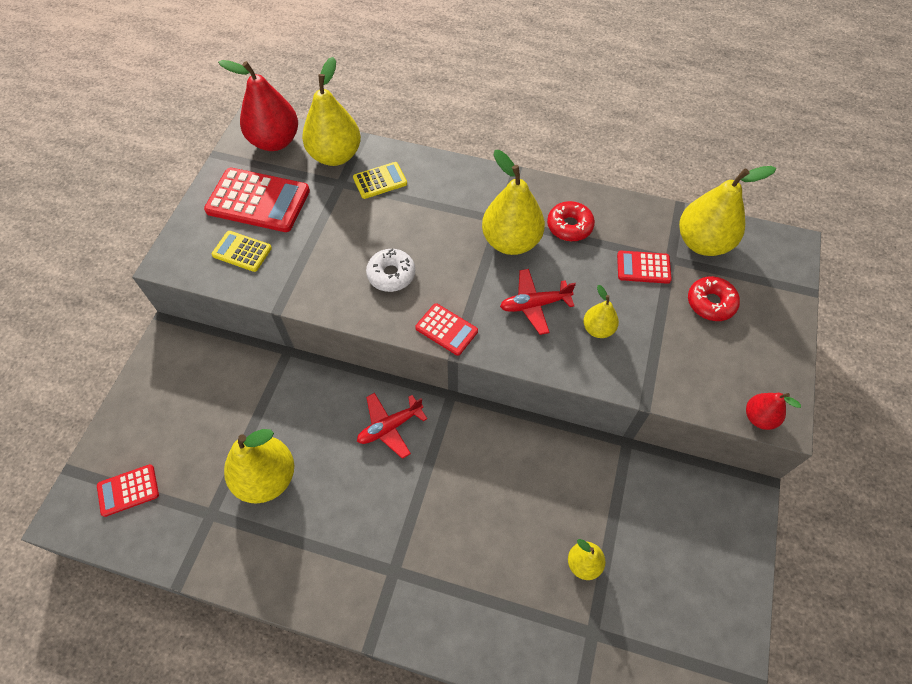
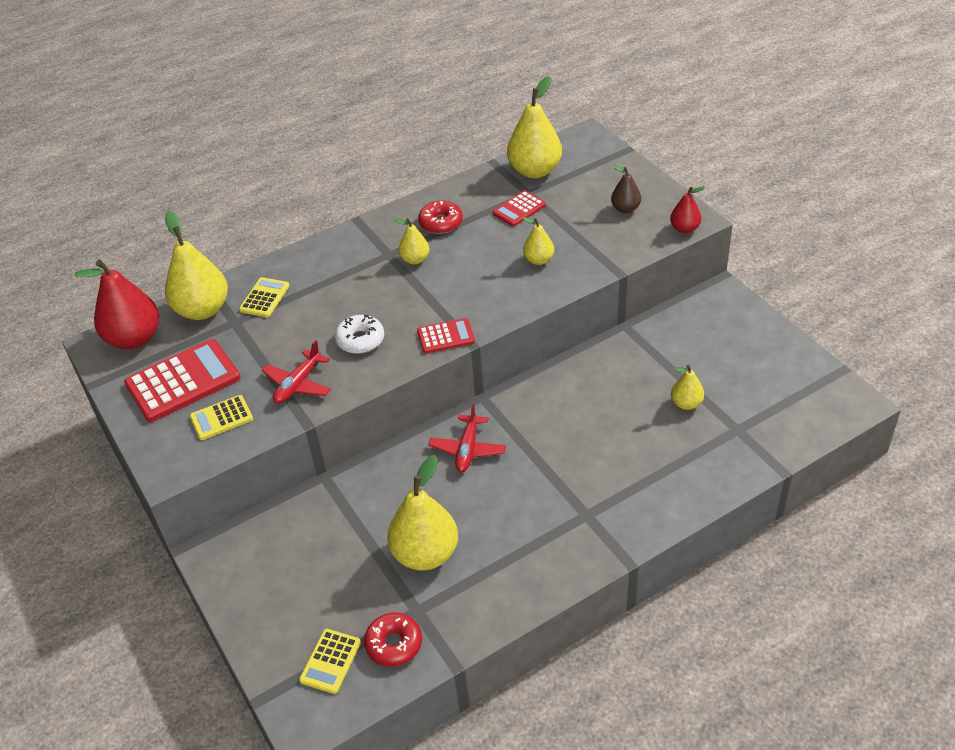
camera: 45 degrees left, 15 degrees down
(128, 490) = (330, 661): red calculator -> yellow calculator
(511, 241) = (415, 259): yellow pear -> yellow pear, size x0.52
(534, 305) = (482, 279): red plane -> red plane (298, 384)
(710, 303) = (583, 196): red donut -> red donut (394, 644)
(732, 348) = (625, 209): none -> brown pear

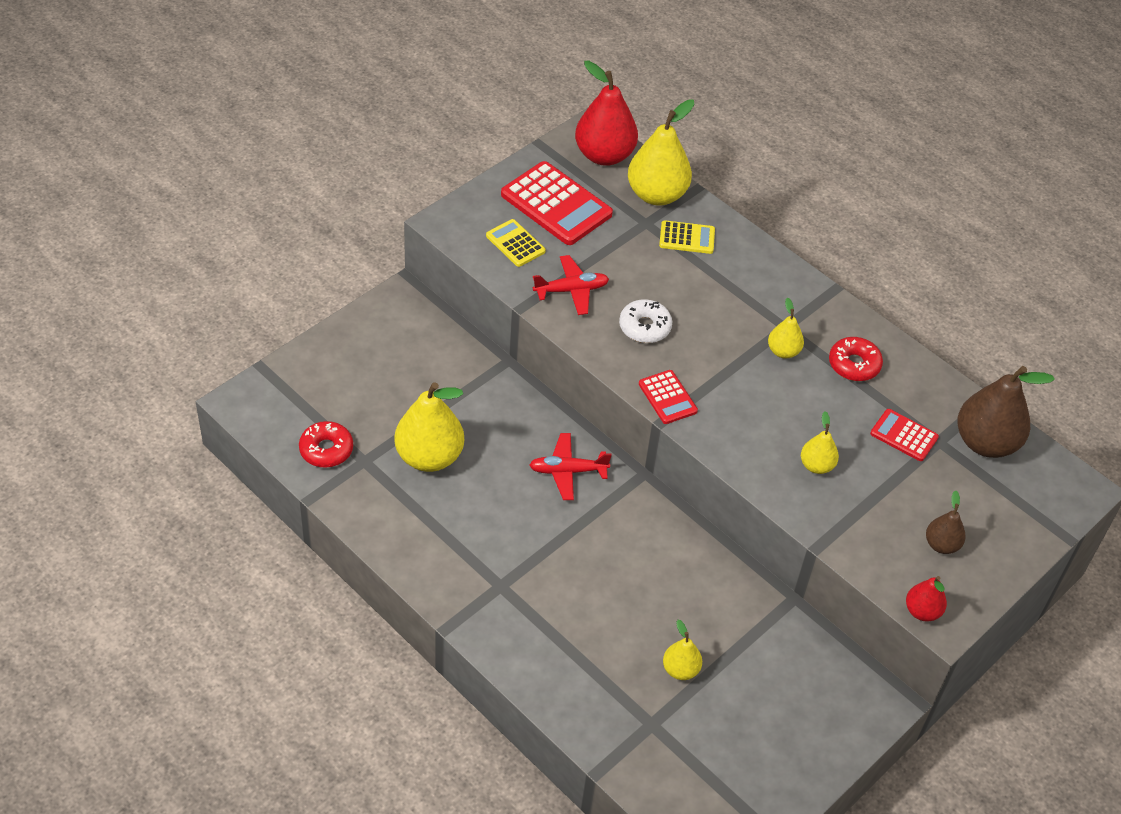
camera: 70 degrees right, 5 degrees up
(298, 384) = (571, 290): red plane -> red plane turned 150 degrees clockwise
(330, 661) = (303, 407): yellow calculator -> none
(534, 171) = (985, 442): yellow pear -> brown pear

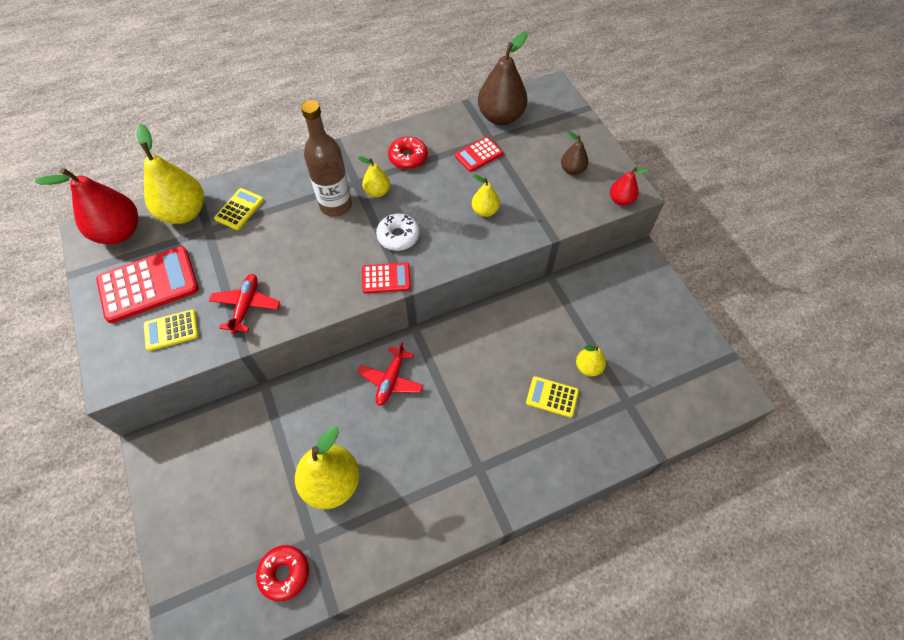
camera: 65 degrees left, 10 degrees up
(621, 638) = (552, 397): none -> yellow calculator
(645, 327) = (311, 268): white donut -> white donut (398, 236)
(741, 319) = (336, 205): none -> brown bottle

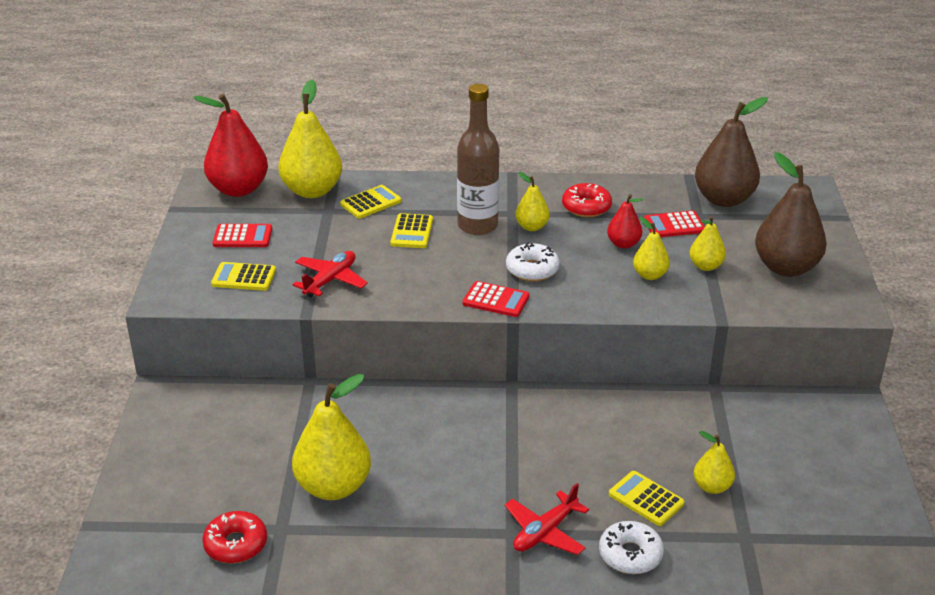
camera: 25 degrees right, 25 degrees down
(148, 285) = (242, 237): red calculator -> red calculator, size x0.54
(287, 229) = (412, 232): none -> yellow calculator
(391, 380) = (455, 421): red plane -> red plane (545, 532)
(519, 188) = (705, 266): none -> yellow pear
(564, 452) = (630, 554): none -> white donut
(572, 170) = (786, 267): brown pear -> brown pear, size x1.92
(621, 200) = (833, 310): red pear -> red pear (623, 244)

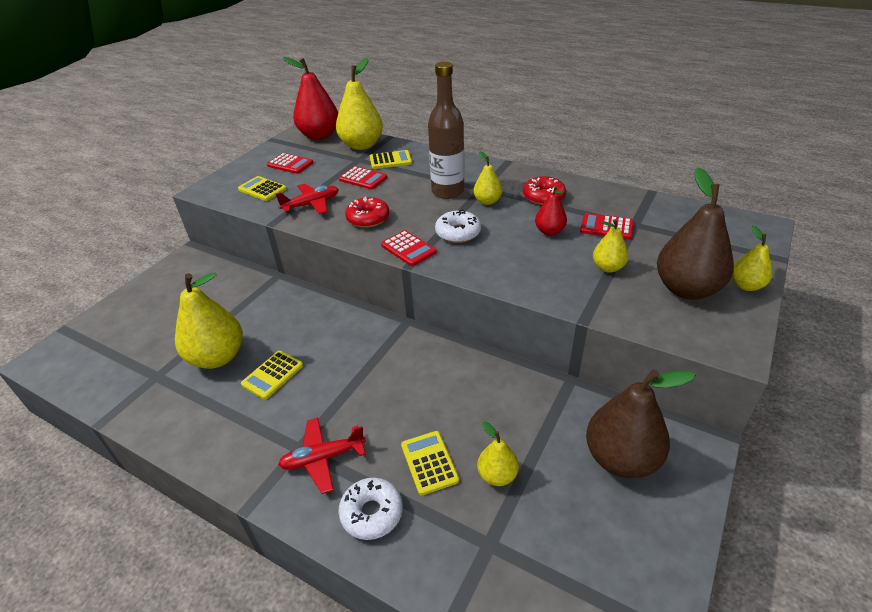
camera: 30 degrees right, 5 degrees up
(236, 544) = (120, 376): red donut -> red donut (368, 218)
(360, 234) = (363, 178): none -> red calculator
(412, 232) = (398, 185): yellow calculator -> yellow calculator (272, 375)
(650, 275) = (550, 262): yellow pear -> yellow pear (746, 285)
(724, 199) = (669, 216): brown pear -> brown pear (621, 458)

